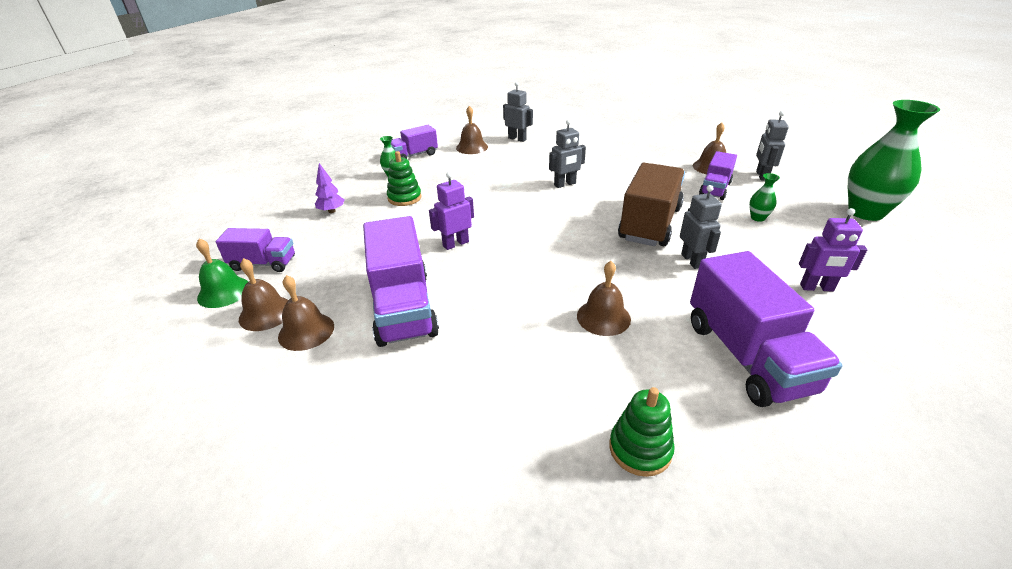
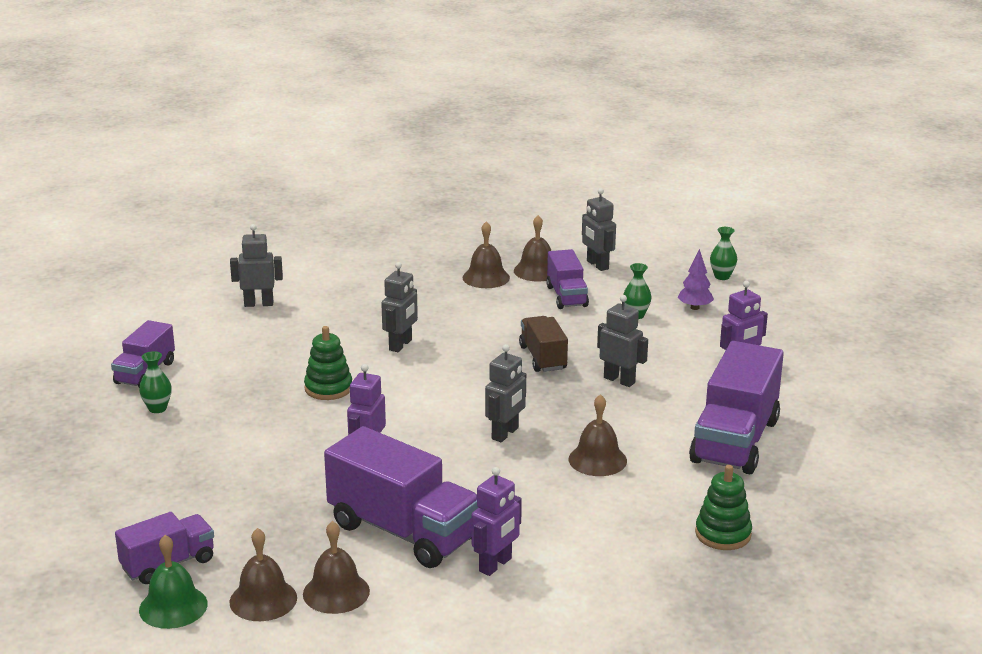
camera: 40 degrees left, 10 degrees down
(331, 211) = (150, 480): purple tree -> purple tree (694, 308)
(404, 198) = (224, 430): green stacking toy -> green stacking toy (328, 388)
(423, 368) = (495, 565): none -> purple robot
(472, 147) = (212, 335): brown bell -> brown bell (486, 277)
(559, 266) = (505, 434): none -> grey robot
(650, 224) = (543, 358): brown truck -> brown truck, size x0.57
(747, 356) = (735, 441): purple truck -> purple truck turned 75 degrees clockwise
(865, 212) = (722, 276): green vase -> green vase, size x0.42

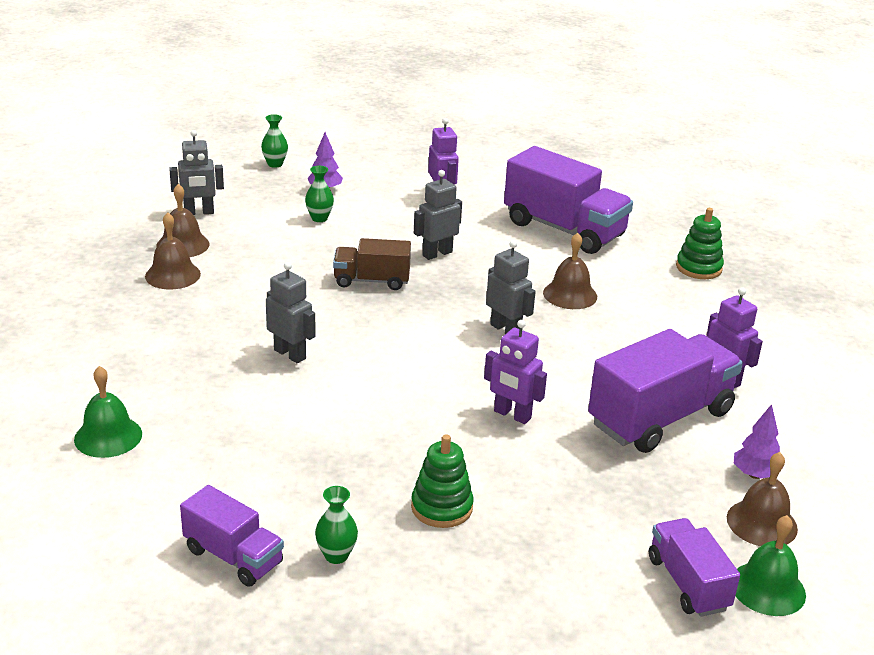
camera: 75 degrees left, 5 degrees up
(259, 304) = (108, 436): grey robot -> green bell
(328, 388) = (359, 417): green stacking toy -> green stacking toy (441, 507)
(336, 592) = (754, 475): brown bell -> purple tree
(566, 296) = (253, 242): purple truck -> none

